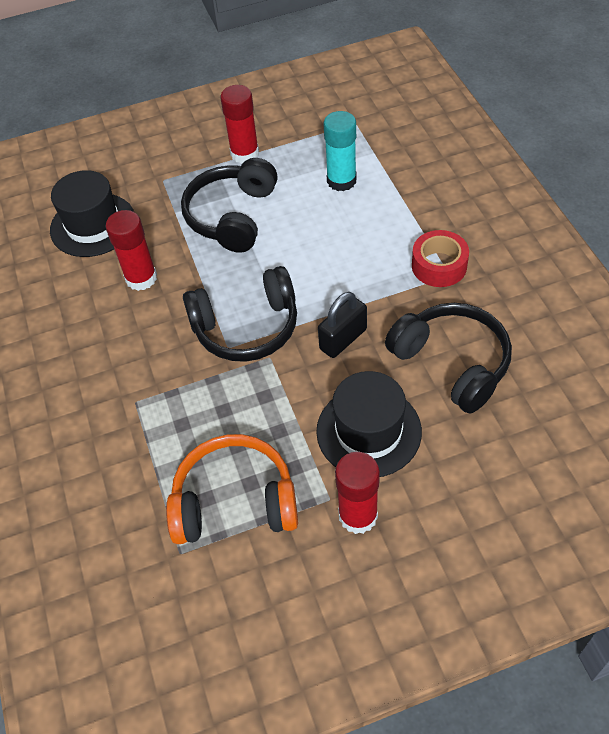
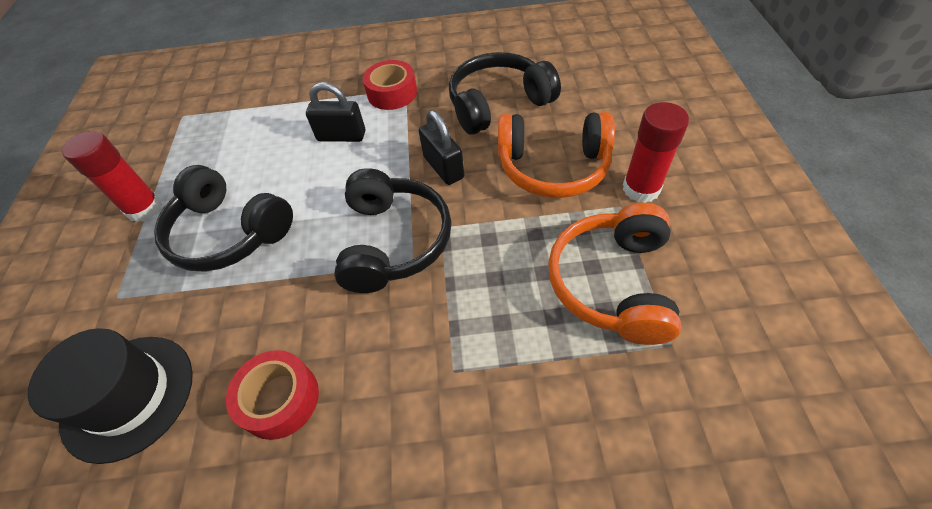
camera: 75 degrees left, 0 degrees up
(101, 305) = (280, 399): none -> red tape
(141, 278) = (263, 342): red glue stick -> none
(341, 180) = (248, 137): turquoise glue stick -> none
(363, 247) = (341, 136): none -> black padlock
(368, 431) = (553, 167): black hat -> orange headphones

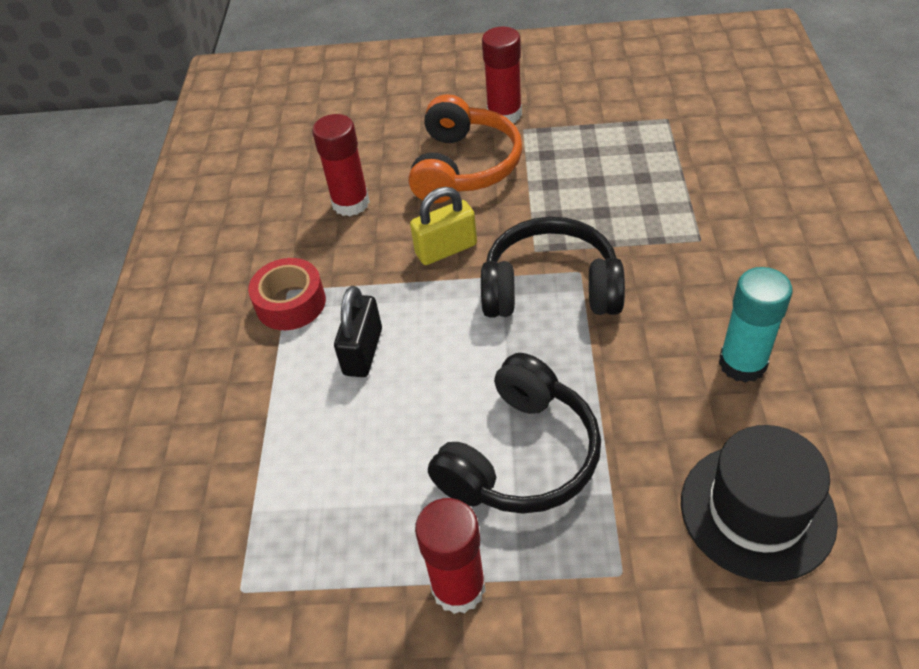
camera: 85 degrees left, 5 degrees down
(280, 399) = (742, 363): red tape -> turquoise glue stick
(443, 167) = (446, 249): black padlock -> yellow padlock
(498, 104) = (351, 203): black headphones -> red glue stick
(613, 283) = (609, 141): orange headphones -> none

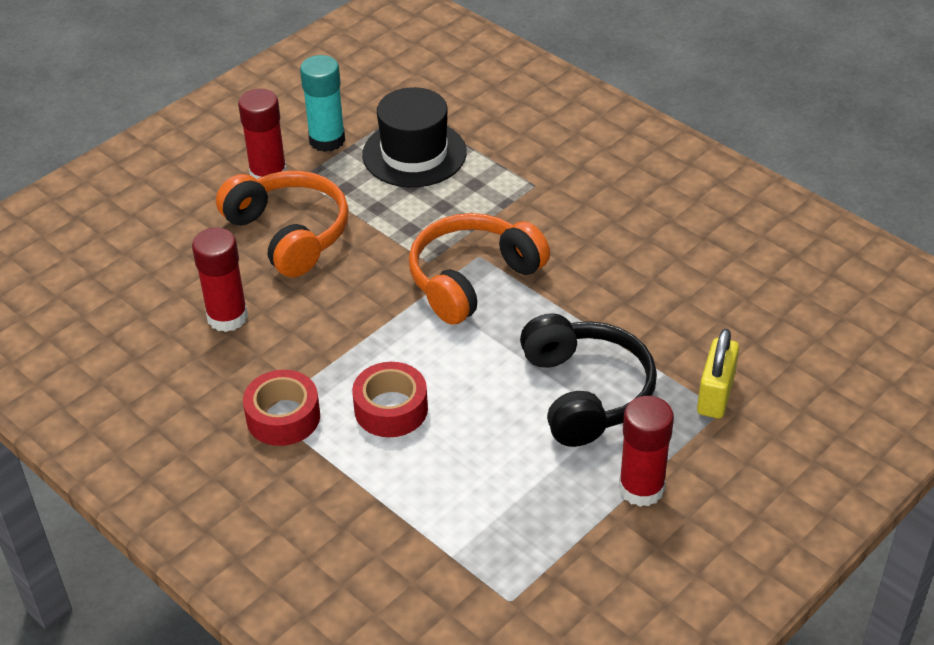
camera: 50 degrees left, 5 degrees down
(363, 352) = (391, 409): black padlock -> red tape
(446, 249) = (358, 302): yellow padlock -> yellow padlock (715, 395)
(551, 288) = (472, 279): black headphones -> orange headphones
(742, 363) = (651, 248): turquoise glue stick -> turquoise glue stick (327, 140)
(757, 511) = (751, 324): black hat -> black hat (414, 154)

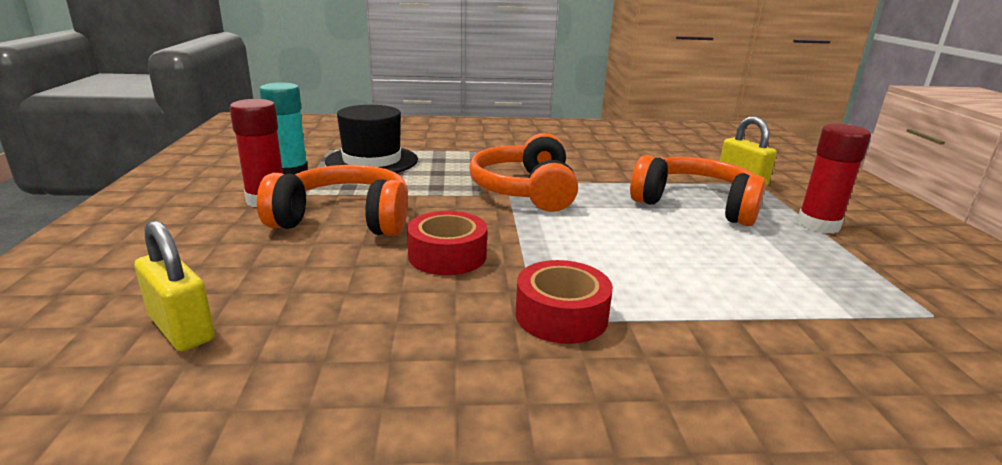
camera: 50 degrees left, 20 degrees down
(101, 288) = (181, 328): none -> yellow padlock
(227, 317) = (378, 283): red glue stick -> none
(391, 409) = (622, 266): red tape -> red tape (447, 255)
(585, 393) = (695, 205): black headphones -> orange headphones

